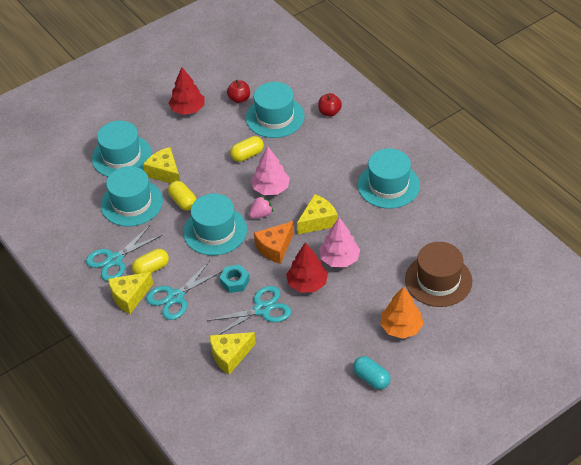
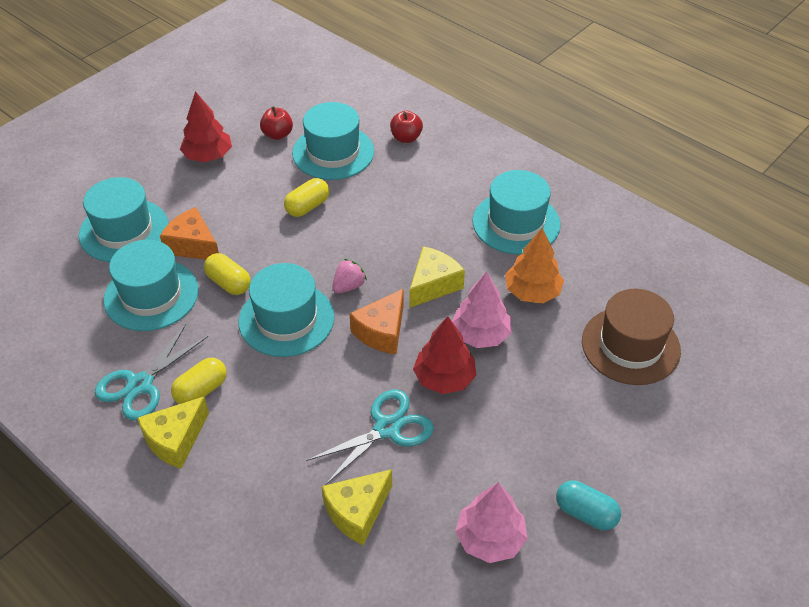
camera: 15 degrees left, 0 degrees up
(165, 173) = (193, 245): yellow cheese -> orange cheese
(175, 297) = (248, 429): turquoise scissors -> none
(235, 282) = (335, 392): turquoise nut -> none
(271, 188) = (353, 248): pink tree -> pink tree (490, 539)
(401, 327) = (603, 424): orange tree -> orange tree (532, 292)

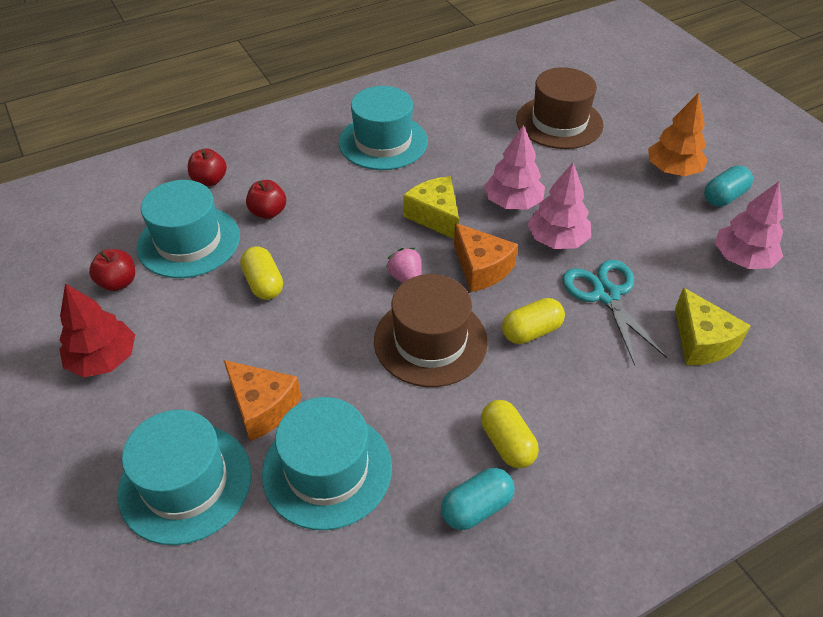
camera: 70 degrees left, 0 degrees up
(140, 384) = (476, 507): turquoise scissors -> turquoise capsule
(175, 440) = (574, 484): yellow cheese -> none
(193, 245) = (262, 407): orange cheese -> orange cheese turned 105 degrees counterclockwise
(229, 283) = (348, 383): yellow capsule -> yellow capsule (531, 331)
(286, 319) = (430, 341): turquoise hat -> brown hat
(386, 182) = (268, 212): none -> red apple
(444, 378) = (557, 240): red tree -> pink tree
(532, 292) = (475, 157): orange tree -> orange tree (672, 170)

